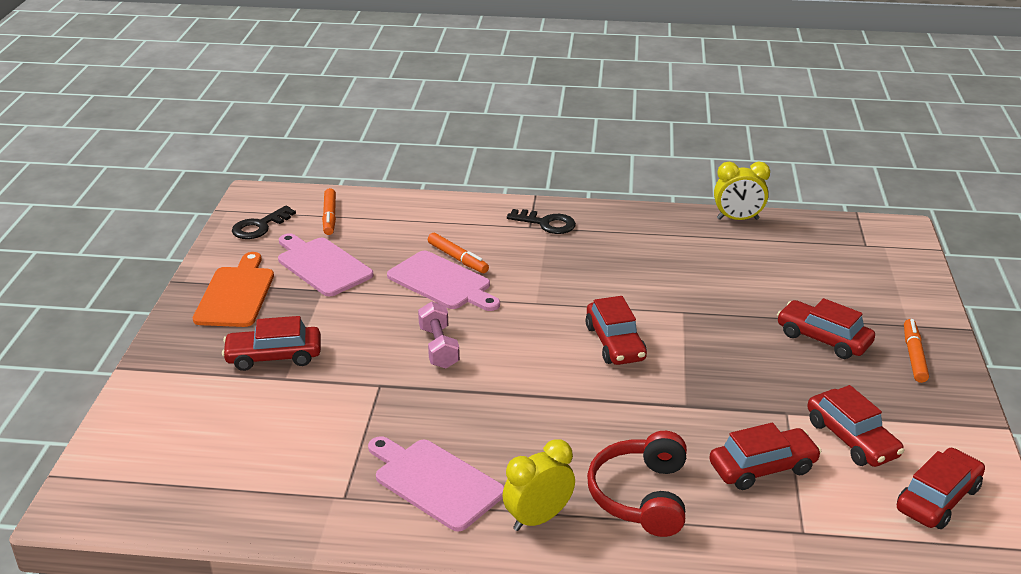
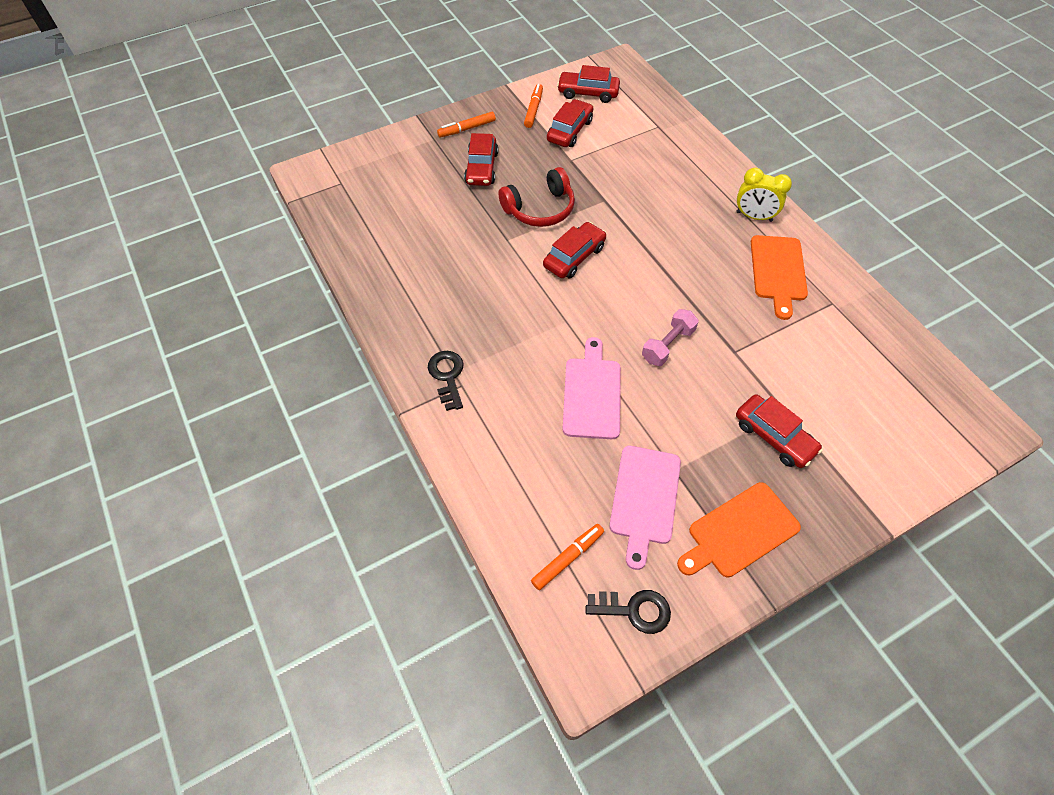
camera: 125 degrees left, 25 degrees up
(435, 482) = (778, 271): pink cutting board -> orange cutting board
(457, 258) = (550, 405): orange marker -> orange marker (533, 110)
(641, 496) = (695, 187): red headphones -> red headphones (540, 209)
(737, 219) = (349, 260): yellow clock -> none
(762, 468) = (626, 153): red car -> none

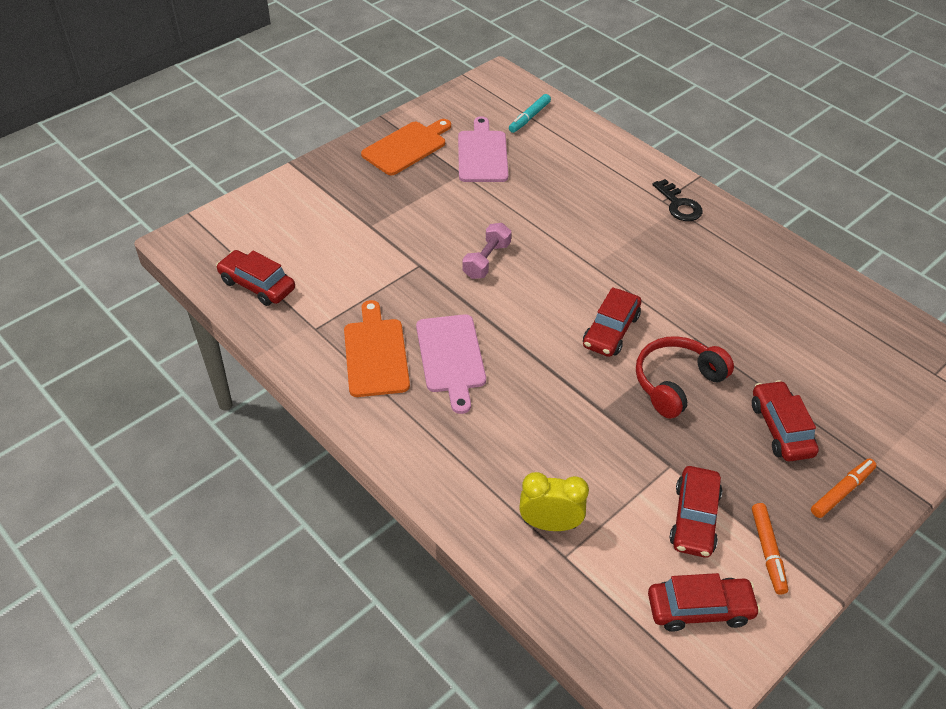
camera: 165 degrees right, 10 degrees down
(567, 558) = (529, 117): orange marker -> turquoise marker
(592, 394) = (546, 212): pink cutting board -> pink cutting board (451, 357)
(634, 610) = (476, 102): black key -> none
(754, 217) = (406, 421): yellow clock -> yellow clock (550, 524)
(774, 436) = (380, 206): red car -> red car (257, 285)

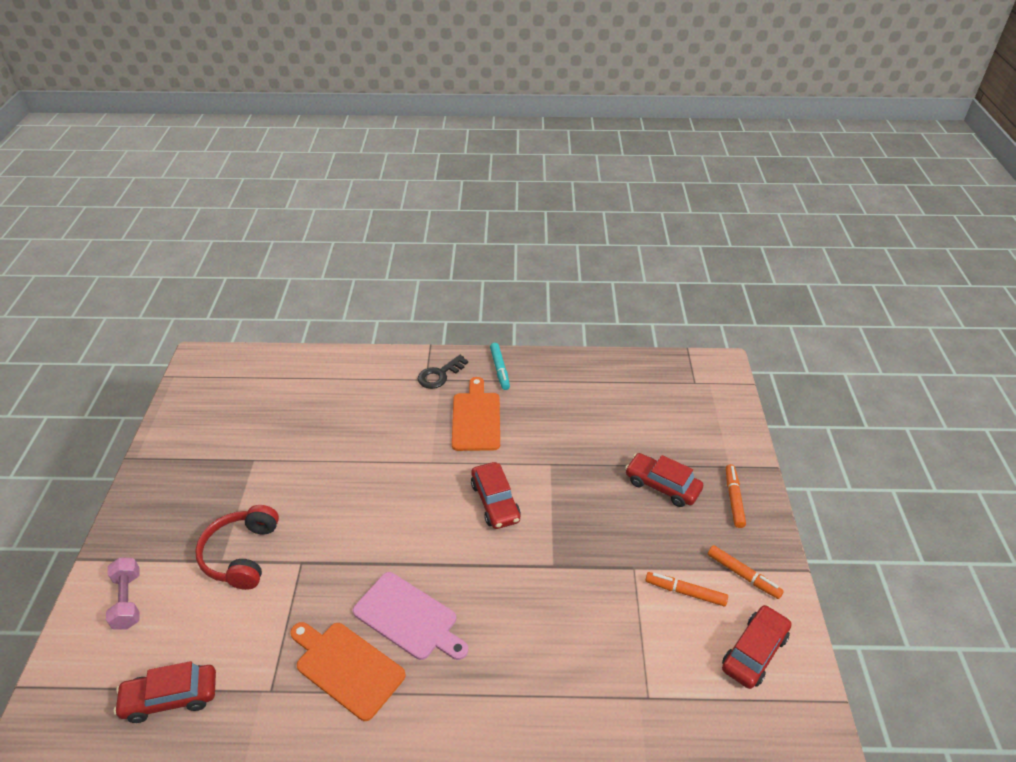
camera: 45 degrees left, 5 degrees down
(407, 147) = (180, 469): orange cutting board -> orange cutting board (476, 418)
(482, 154) = (253, 432): pink cutting board -> none
(486, 260) = (350, 517): pink dumbbell -> pink dumbbell (128, 600)
(529, 117) = (260, 378): turquoise marker -> turquoise marker (500, 369)
(550, 524) = (613, 683): yellow clock -> none
(676, 383) = (574, 505): red headphones -> red headphones (241, 554)
(679, 205) = (439, 375): black key -> black key turned 120 degrees clockwise
(694, 518) = (685, 592): red car -> orange marker

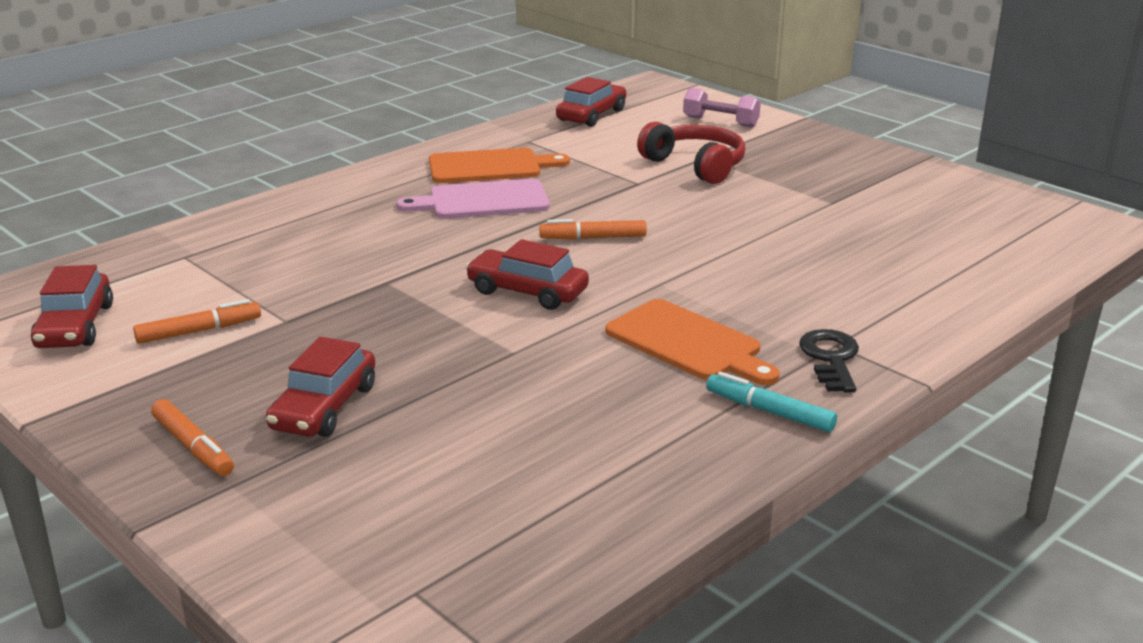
camera: 135 degrees right, 15 degrees down
(662, 485) = (324, 407): red car -> red car turned 120 degrees clockwise
(743, 575) = (127, 377): orange marker -> orange marker (593, 238)

